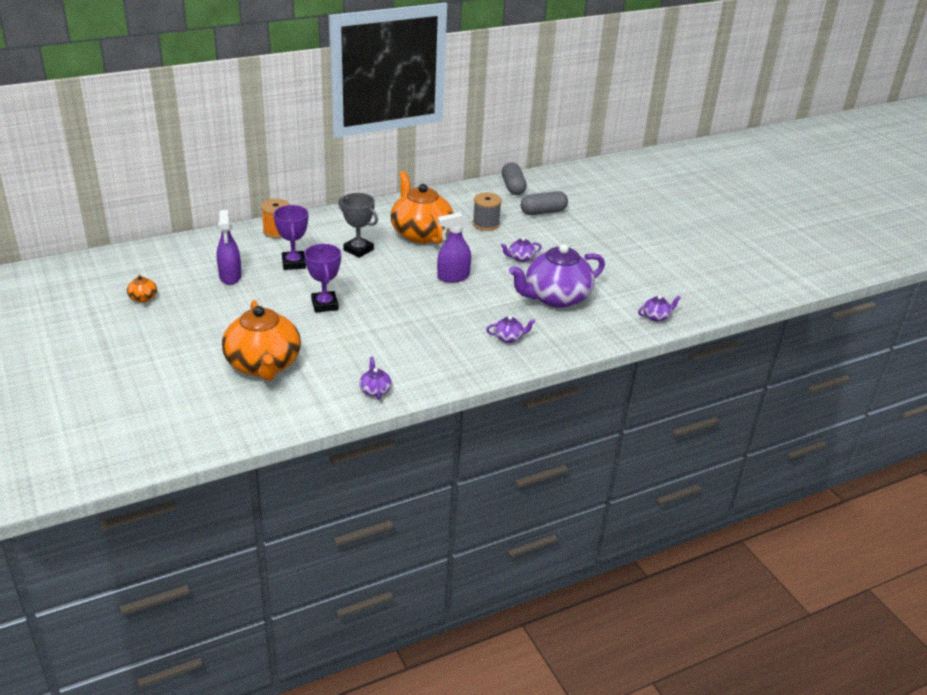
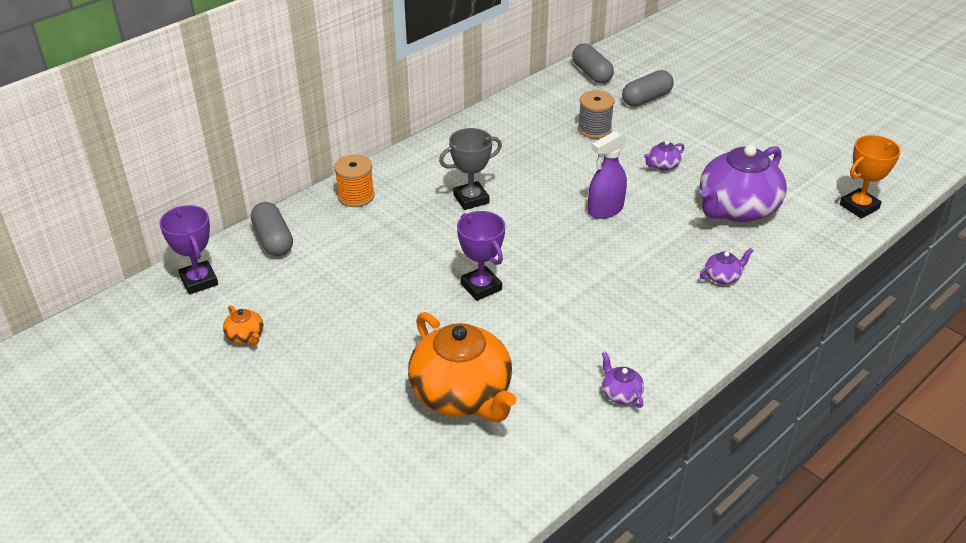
camera: 15 degrees left, 5 degrees up
(201, 246) = (273, 240): none -> grey capsule
(230, 276) = (338, 276): purple spray bottle -> none
(294, 263) = (405, 237): purple trophy -> purple trophy (199, 281)
(358, 250) = (471, 199): grey trophy -> grey trophy turned 45 degrees counterclockwise
(420, 233) = (529, 159): orange teapot -> none
(656, 316) = (859, 207): purple teapot -> orange trophy

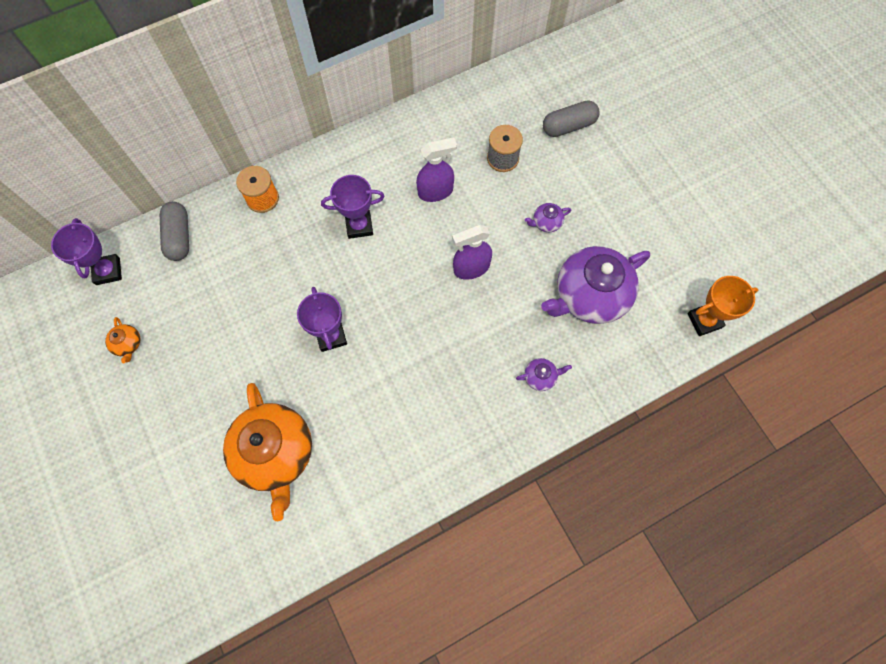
camera: 15 degrees right, 30 degrees up
(471, 199) = (359, 226): grey trophy -> purple trophy
(539, 162) = (436, 192): none -> purple spray bottle
(591, 74) = (530, 78): grey capsule -> none
(620, 393) = (400, 486): purple teapot -> none

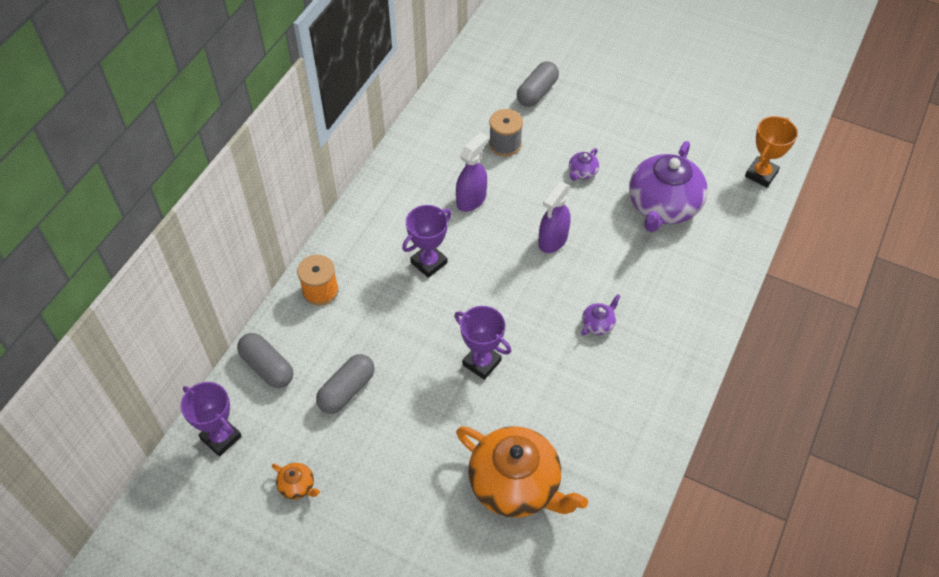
camera: 35 degrees left, 15 degrees down
(218, 292) = (347, 390): none -> grey capsule
(540, 377) = (678, 287): purple teapot -> purple teapot (598, 324)

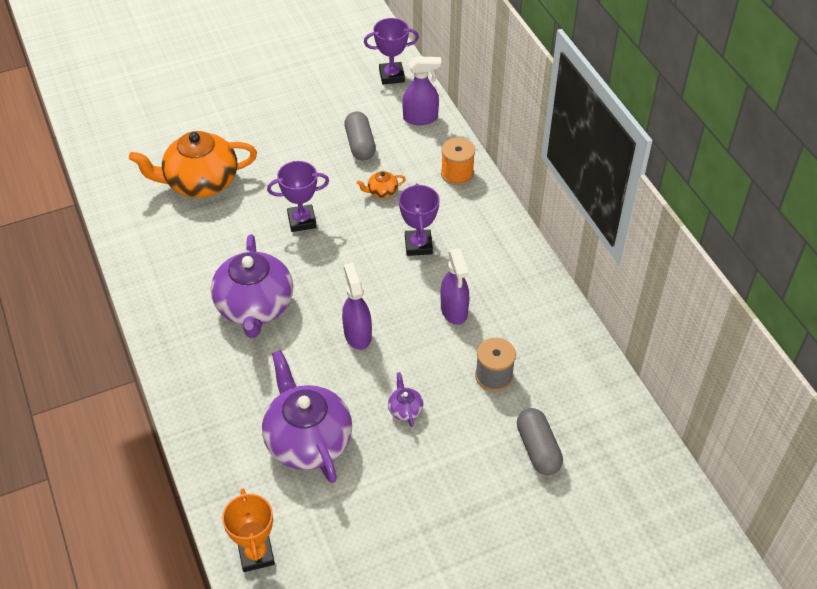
camera: 130 degrees right, 5 degrees down
(267, 367) = (421, 118): grey capsule -> purple spray bottle
(297, 486) = (320, 91): orange teapot -> orange teapot (382, 192)
(598, 324) = (255, 307): purple teapot -> purple teapot, size x2.45

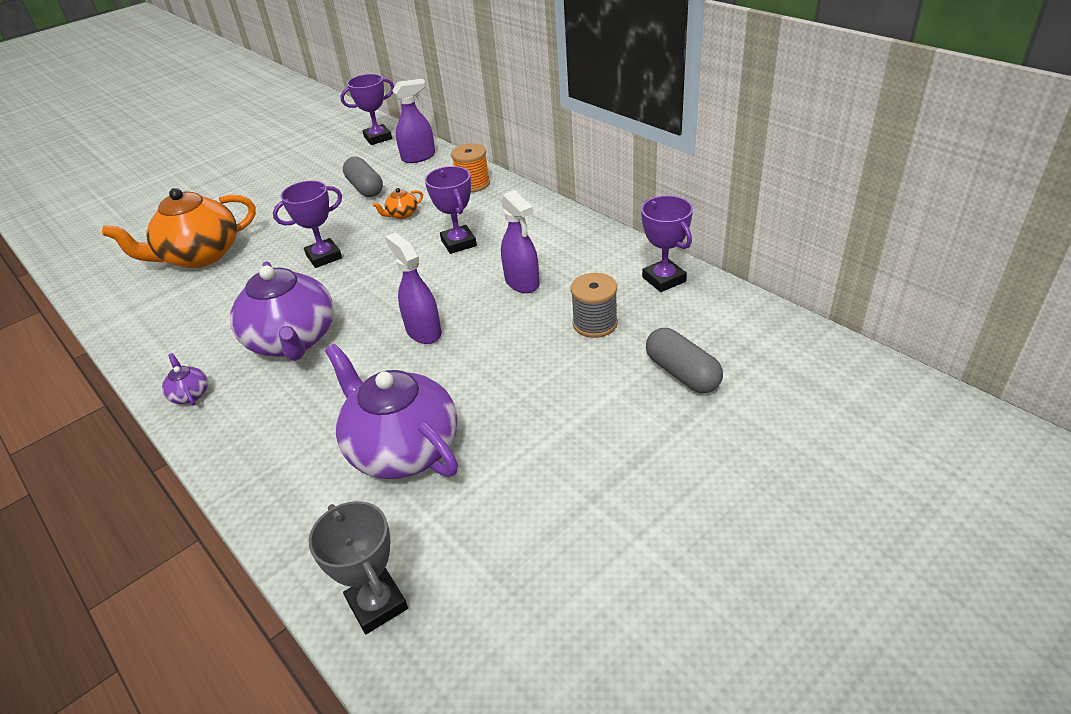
camera: 15 degrees left, 10 degrees down
(256, 554) = (377, 604): orange trophy -> grey trophy
(405, 409) = (509, 382): purple teapot -> purple teapot (190, 394)
(571, 350) = (664, 279): none -> purple trophy

